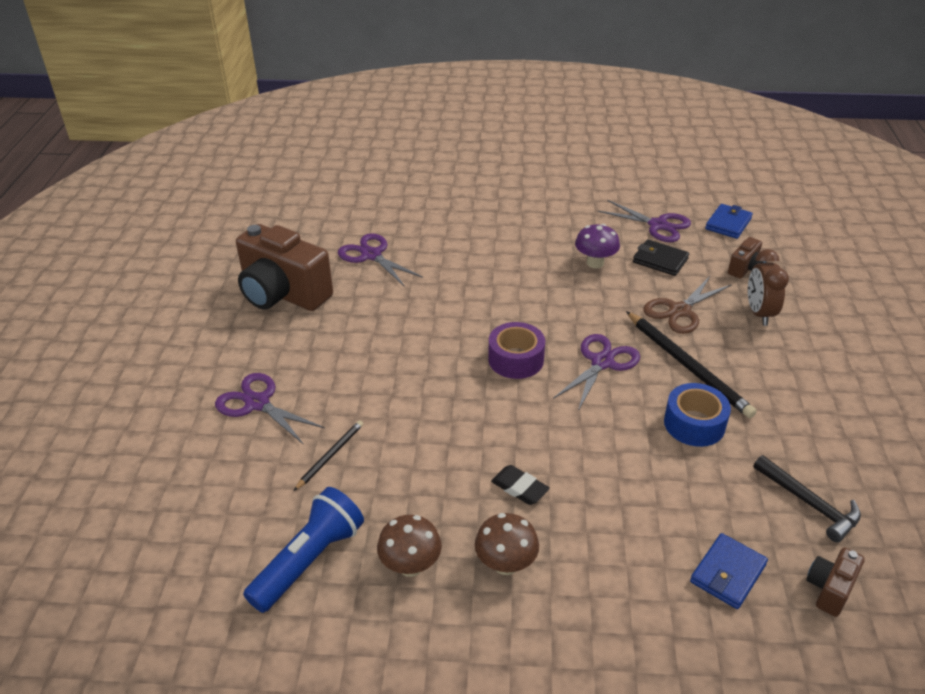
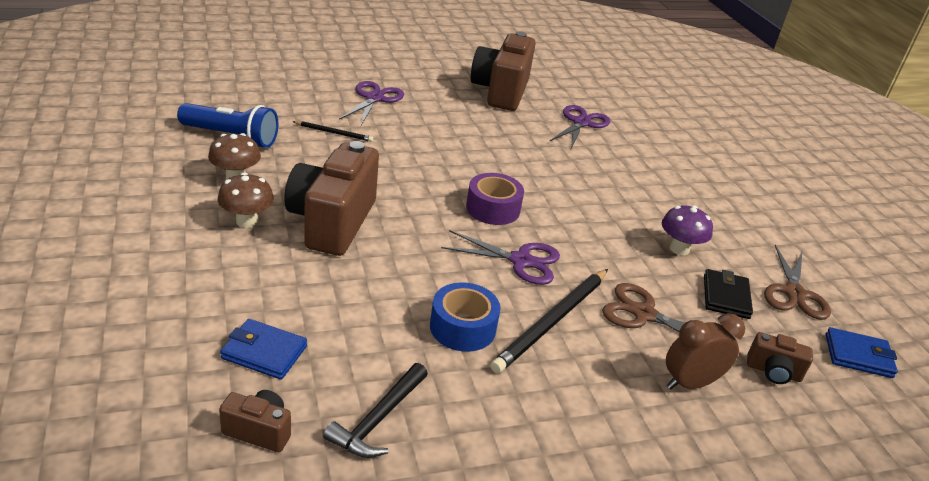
camera: 65 degrees right, 5 degrees down
(519, 488) = (332, 222): black eraser -> brown camera
(657, 225) = (794, 293): purple scissors -> brown scissors

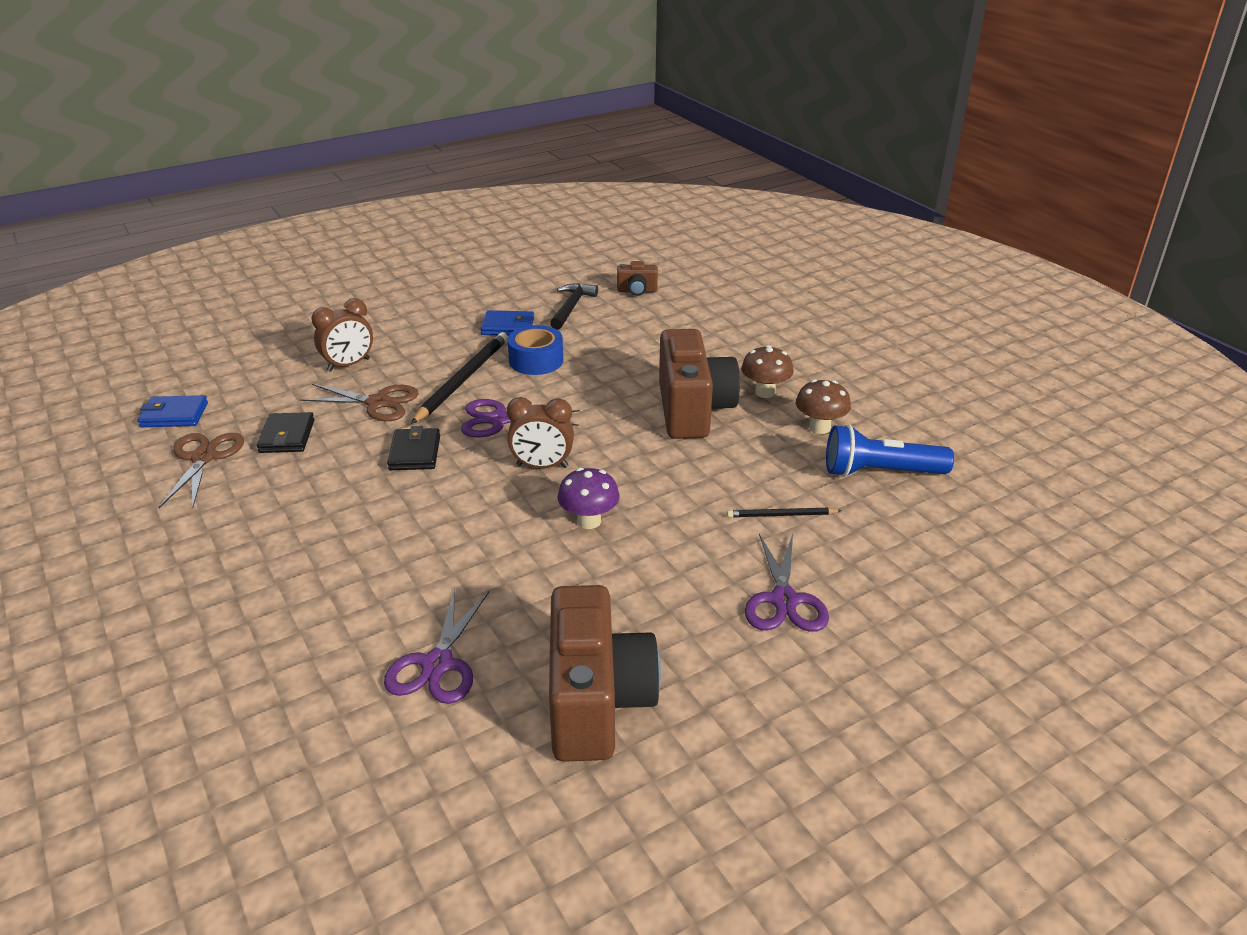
camera: 170 degrees right, 0 degrees up
(264, 352) = (666, 320): blue wallet -> blue wallet (508, 327)
(493, 209) = (542, 466): purple tape -> brown clock
(601, 248) = (415, 453): none -> black wallet
(679, 249) = (322, 475): purple mushroom -> purple mushroom (589, 521)
(773, 372) = (270, 386): brown camera -> none

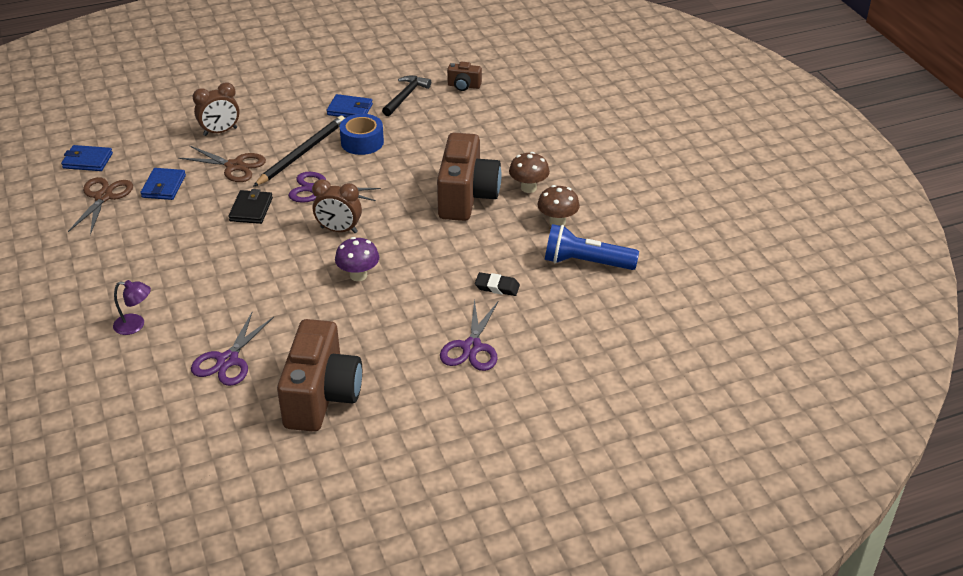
camera: 10 degrees right, 5 degrees up
(283, 628) = (135, 325): none -> purple lamp
(287, 436) = (164, 186): black wallet -> blue wallet
(781, 515) = (497, 287): black pencil -> black eraser

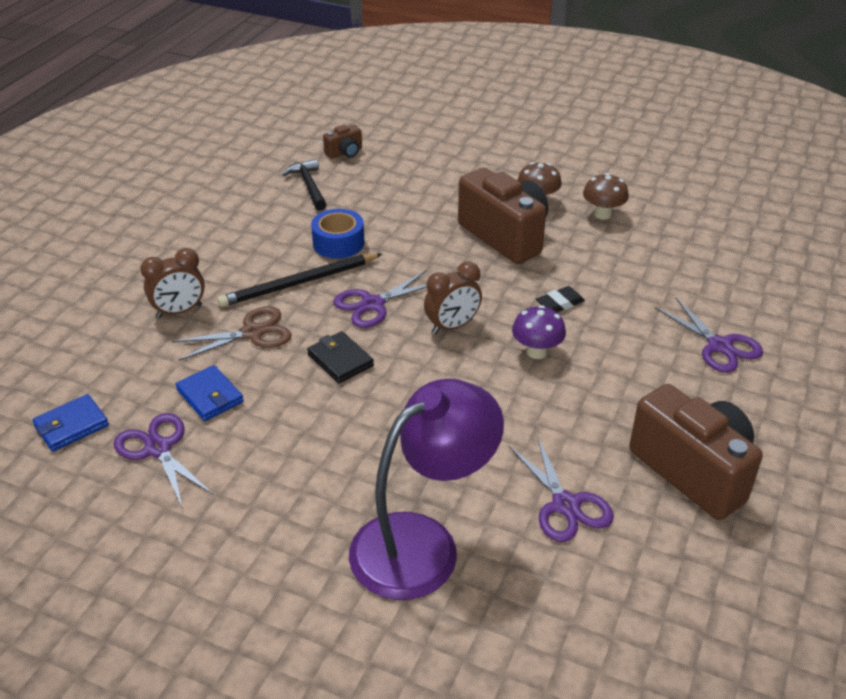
camera: 45 degrees left, 0 degrees up
(103, 197) = (158, 449): brown scissors -> purple scissors
(135, 325) = (422, 543): purple lamp -> purple lamp, size x2.49
(220, 132) = (179, 311): brown clock -> brown clock turned 45 degrees clockwise
(302, 153) = (299, 283): black pencil -> black pencil turned 105 degrees counterclockwise
(350, 109) = (277, 223): blue wallet -> none
(497, 287) = (652, 288): black eraser -> black eraser (560, 303)
(586, 262) = (674, 231): blue flashlight -> none

